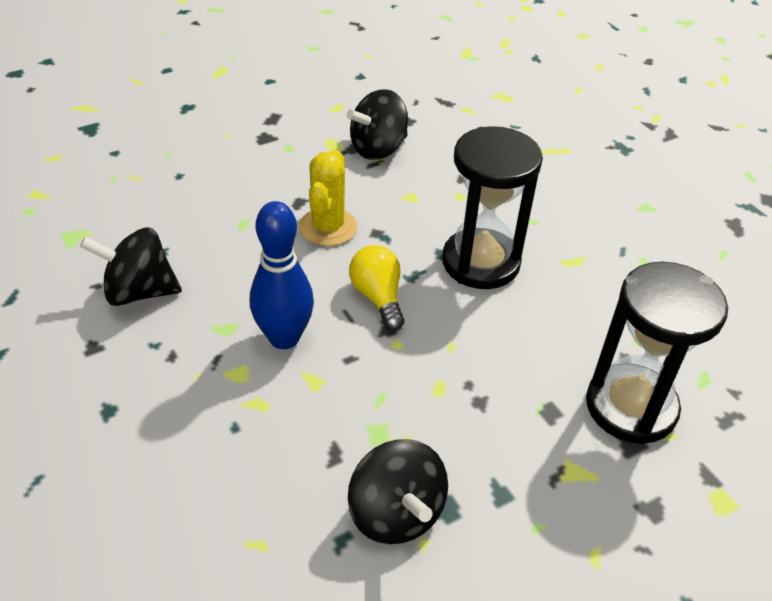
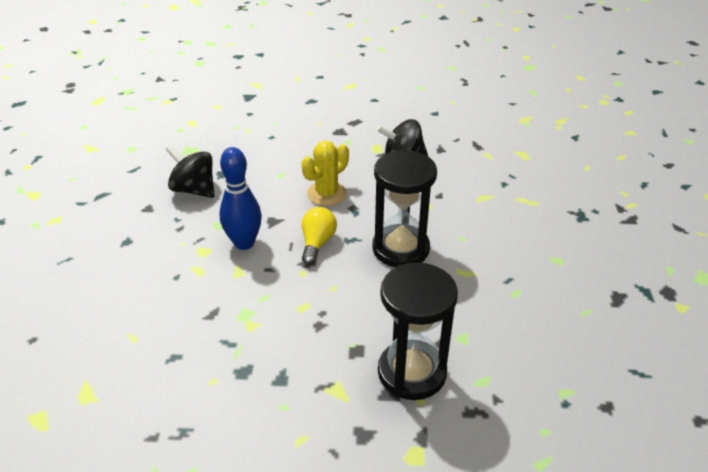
camera: 35 degrees right, 5 degrees down
(396, 514) = (213, 359): black spinning top -> none

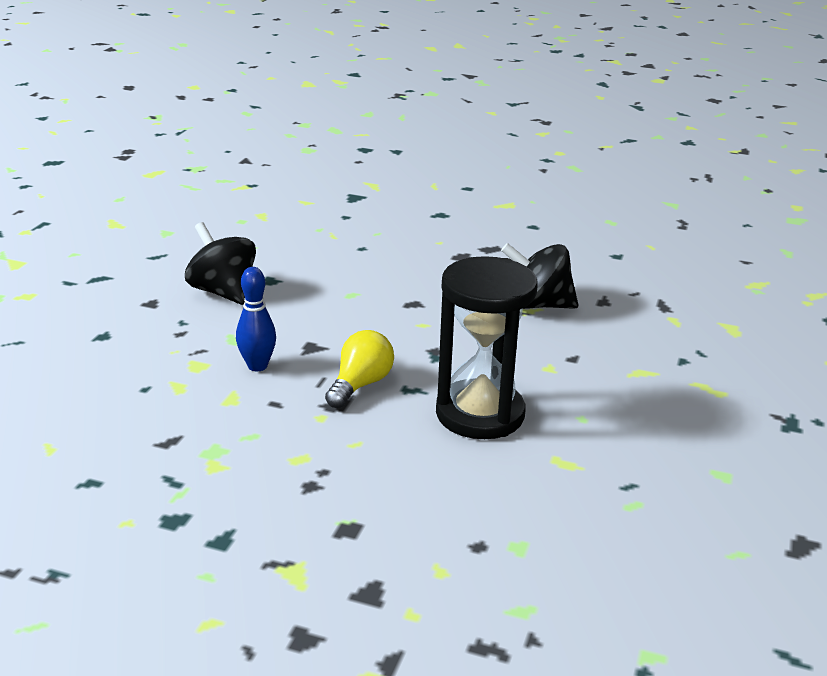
camera: 15 degrees right, 10 degrees down
(244, 243) = (257, 366): blue bowling pin -> blue bowling pin, size x0.66
(326, 194) = (405, 328): yellow cactus -> none
(412, 372) = (417, 574): black hourglass -> none

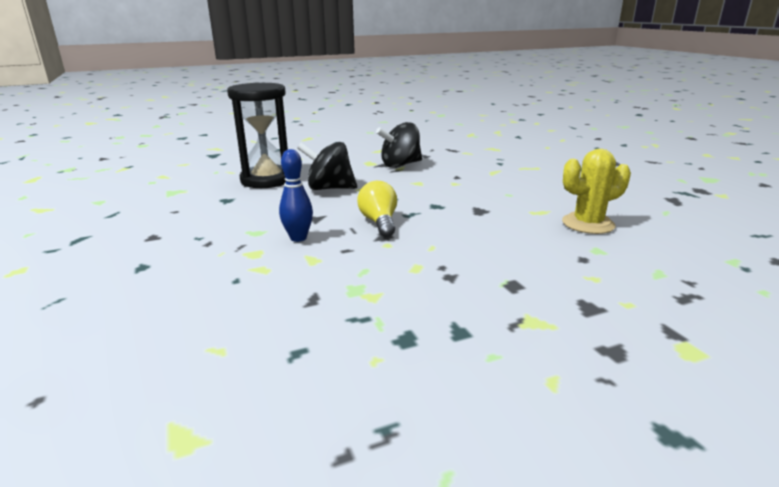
camera: 40 degrees left, 5 degrees down
(223, 292) = (202, 214): black spinning top -> black spinning top (329, 188)
(480, 414) = (464, 210): black hourglass -> black hourglass (267, 180)
(585, 510) = (588, 224): none -> yellow cactus

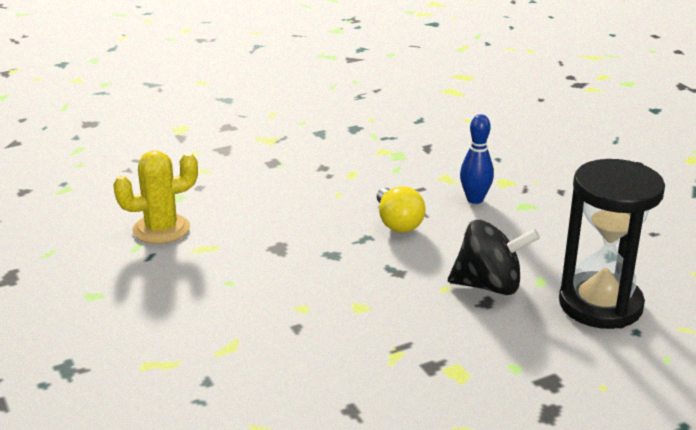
camera: 175 degrees right, 5 degrees up
(400, 165) = (397, 365): black spinning top -> none

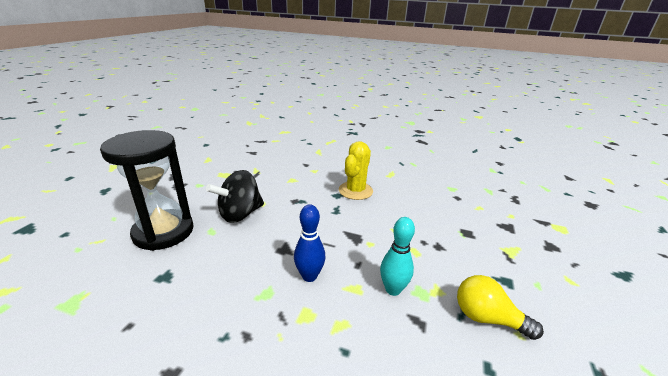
camera: 135 degrees right, 0 degrees up
(161, 229) = (421, 173): yellow cactus -> yellow cactus (355, 191)
(397, 223) = (333, 228): yellow light bulb -> yellow light bulb (487, 318)
(417, 165) = (393, 289): none -> turquoise bowling pin

